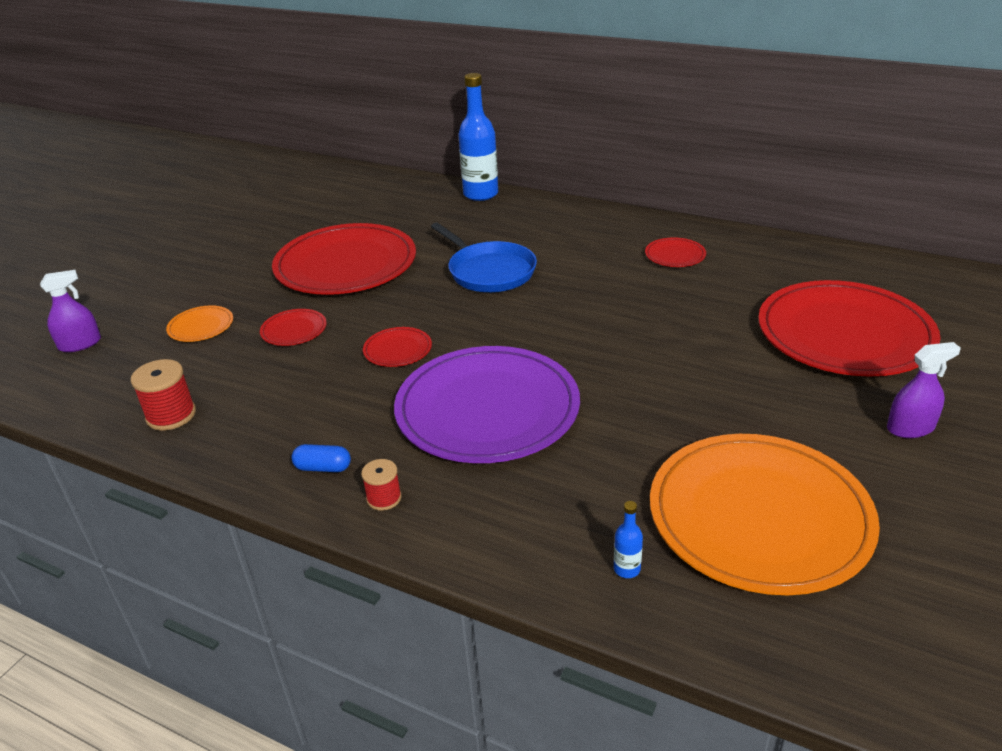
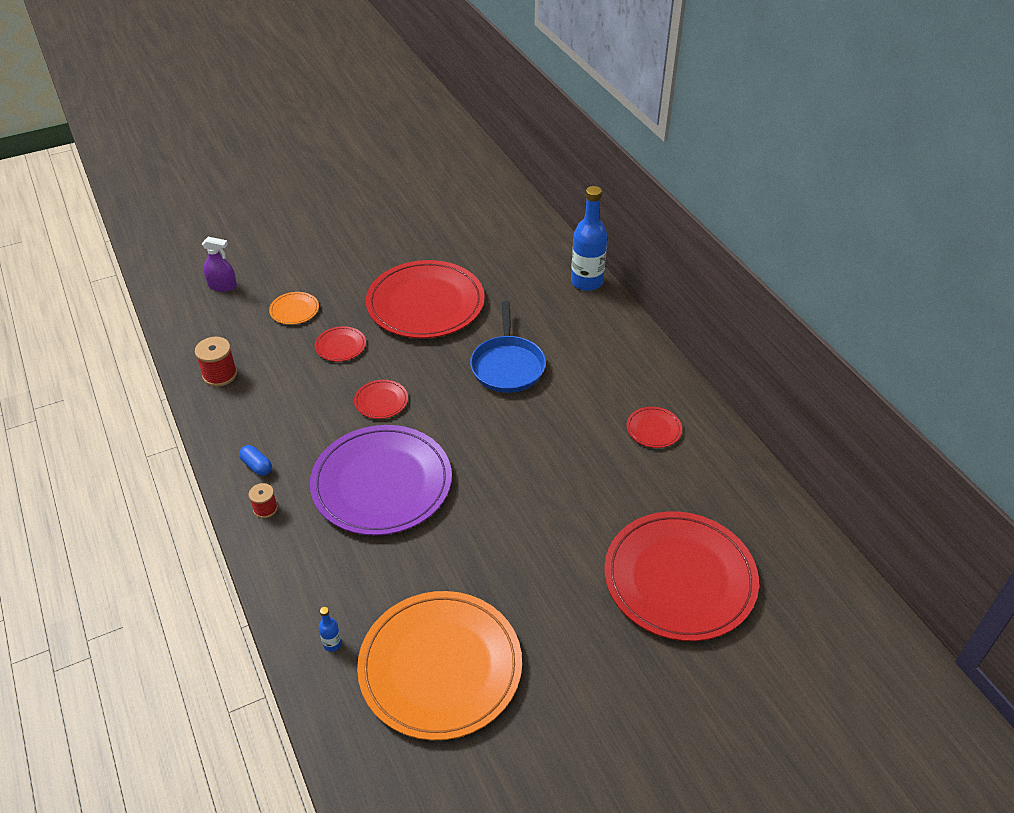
camera: 35 degrees right, 10 degrees up
(910, 428) = (615, 679): purple spray bottle -> none

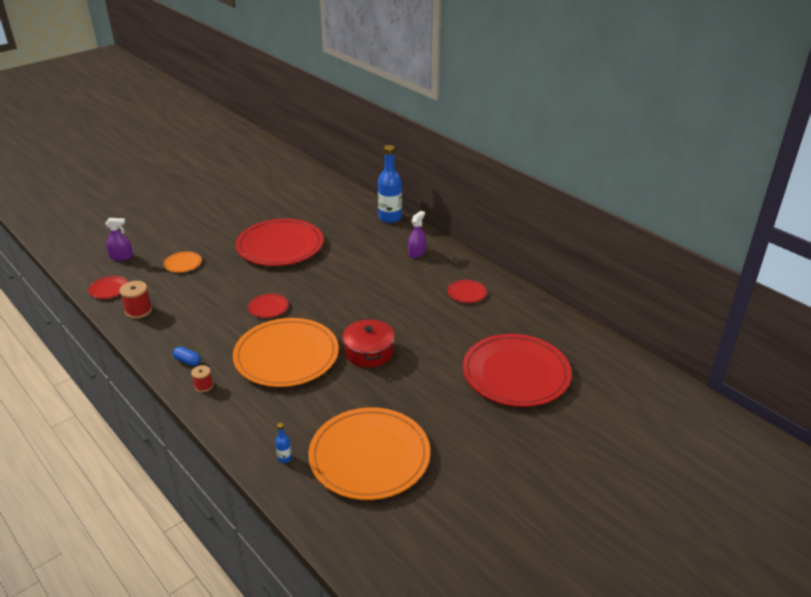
camera: 15 degrees left, 10 degrees down
(340, 346) = (226, 279): red plate -> red plate (109, 289)
(381, 483) = (286, 355): purple plate -> orange plate
(490, 500) = (369, 352): none -> red pot
(508, 366) = (352, 273): blue pan -> none
(605, 348) = (416, 253): none -> purple spray bottle

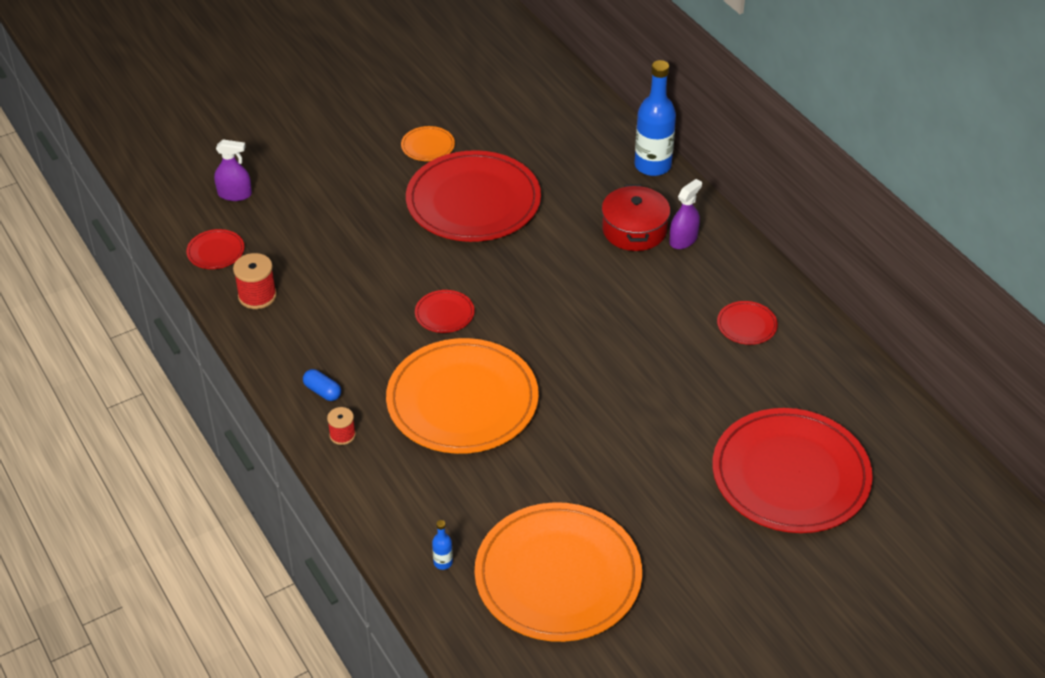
camera: 10 degrees right, 10 degrees up
(183, 263) = (325, 217): orange plate -> orange plate (428, 146)
(369, 352) = (582, 410): red pot -> red pot (634, 230)

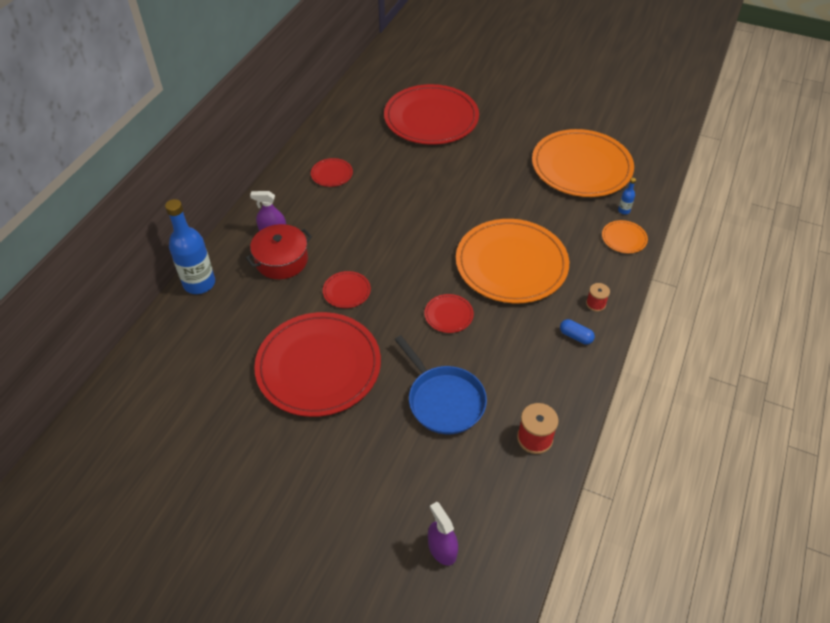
camera: 125 degrees left, 5 degrees up
(216, 251) = (518, 506): red plate -> red plate (346, 291)
(322, 391) = (575, 336): blue capsule -> blue capsule turned 60 degrees counterclockwise
(355, 260) = (444, 400): none -> blue pan
(428, 146) = (269, 439): orange plate -> orange plate (624, 238)

